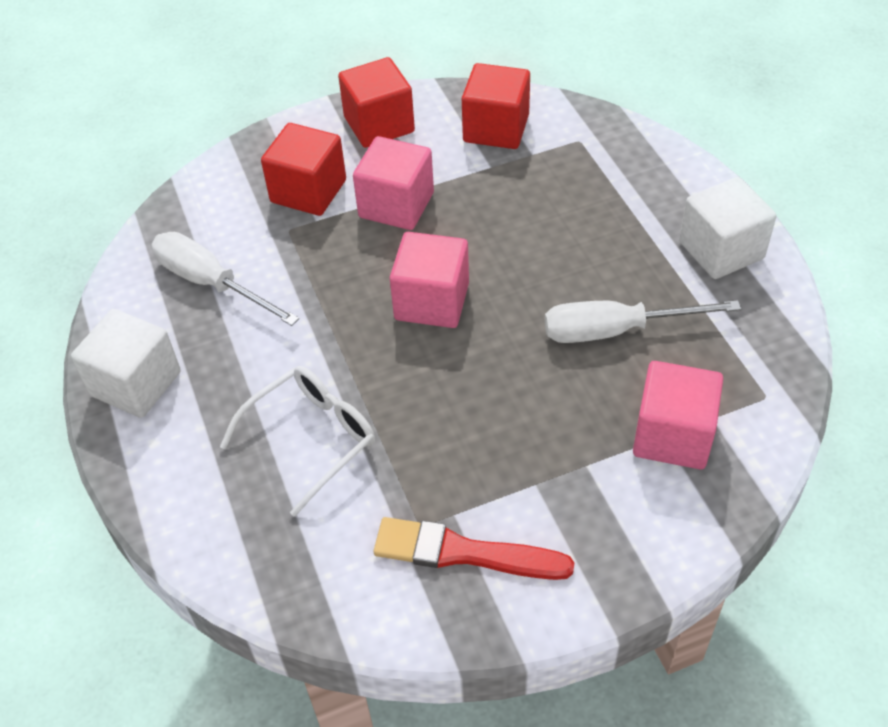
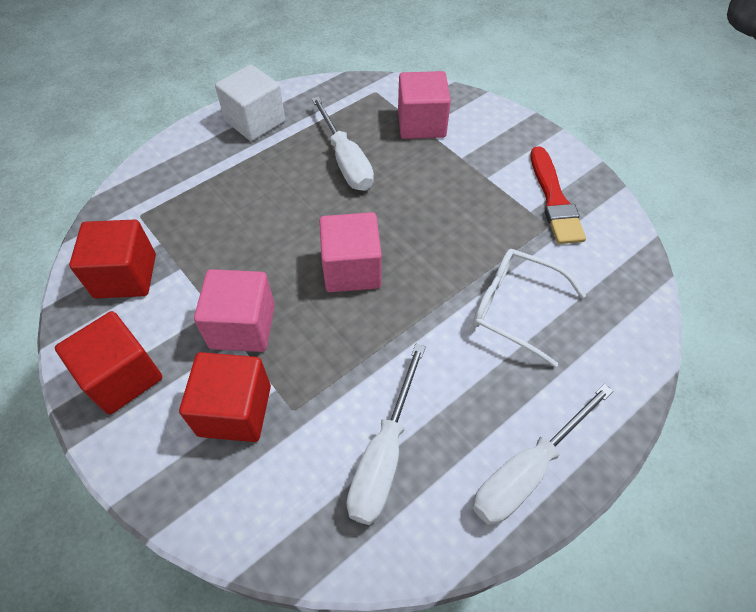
camera: 110 degrees left, 5 degrees up
(136, 384) = (527, 470): white cube -> white screwdriver

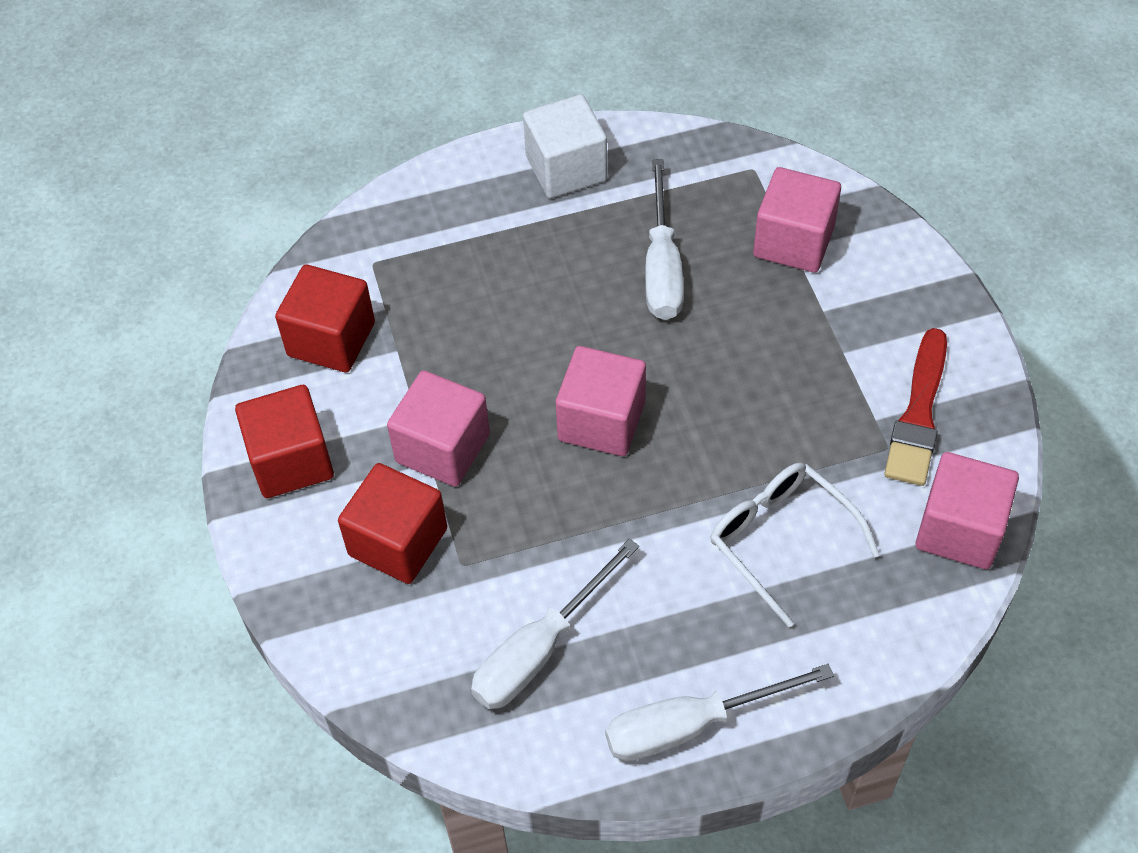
camera: 25 degrees right, 0 degrees up
(622, 261) = (959, 529): none -> pink cube

